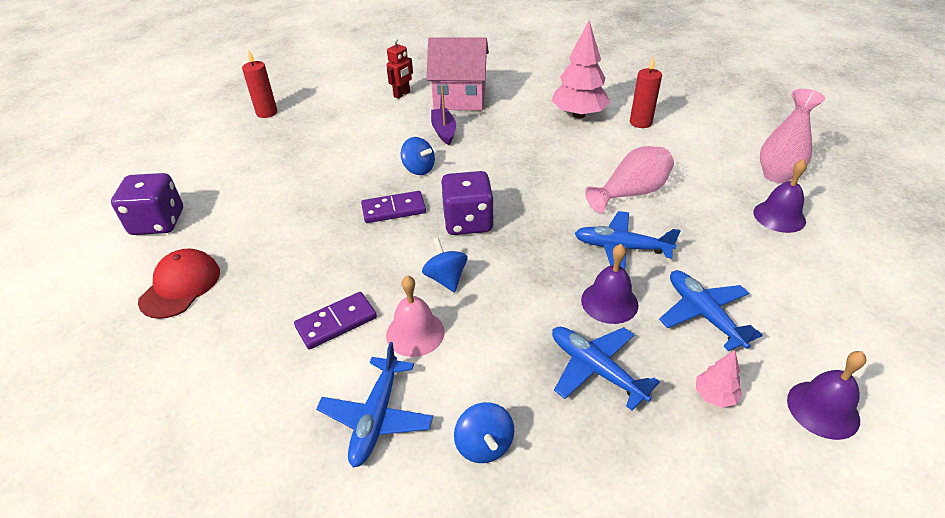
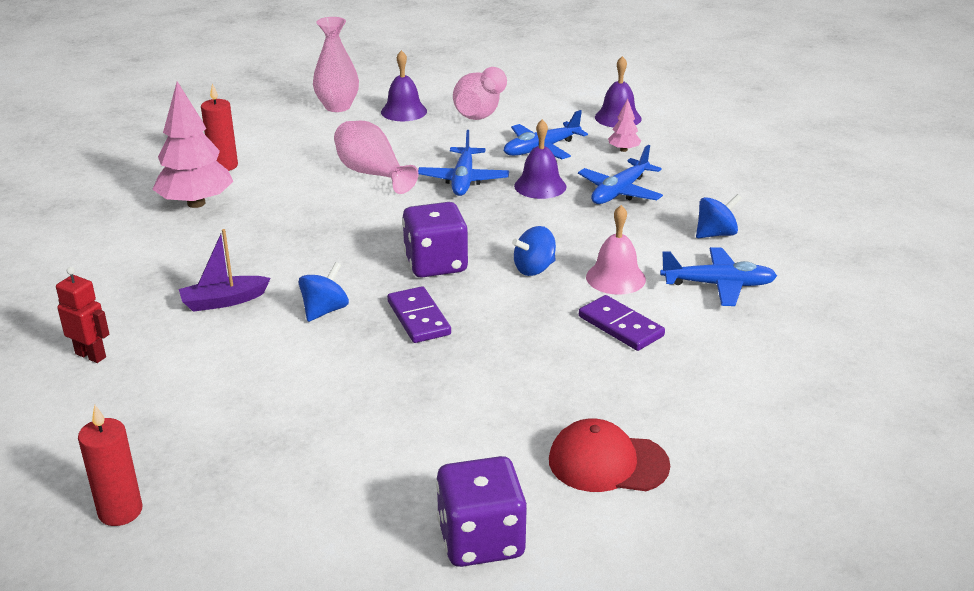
camera: 100 degrees left, 10 degrees down
(460, 98) = (121, 297): pink house -> none
(797, 273) = (480, 112): none -> pink vase

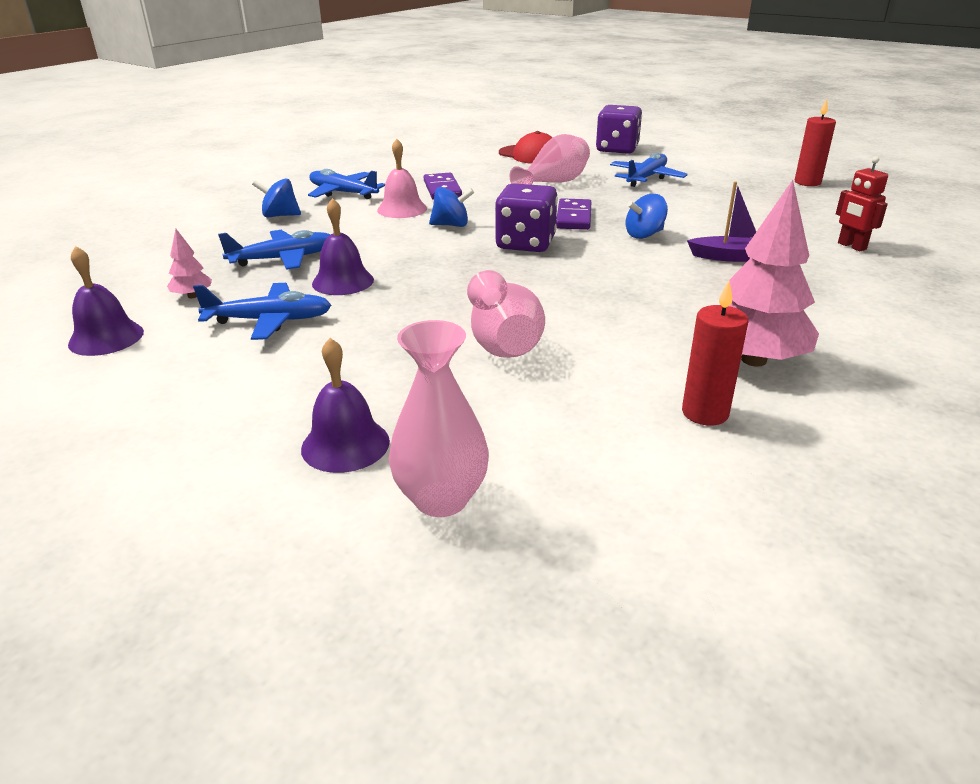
camera: 150 degrees left, 0 degrees up
(463, 180) = (408, 307): blue plane -> blue plane (646, 178)
(480, 112) = (242, 404): pink vase -> pink vase (554, 183)

